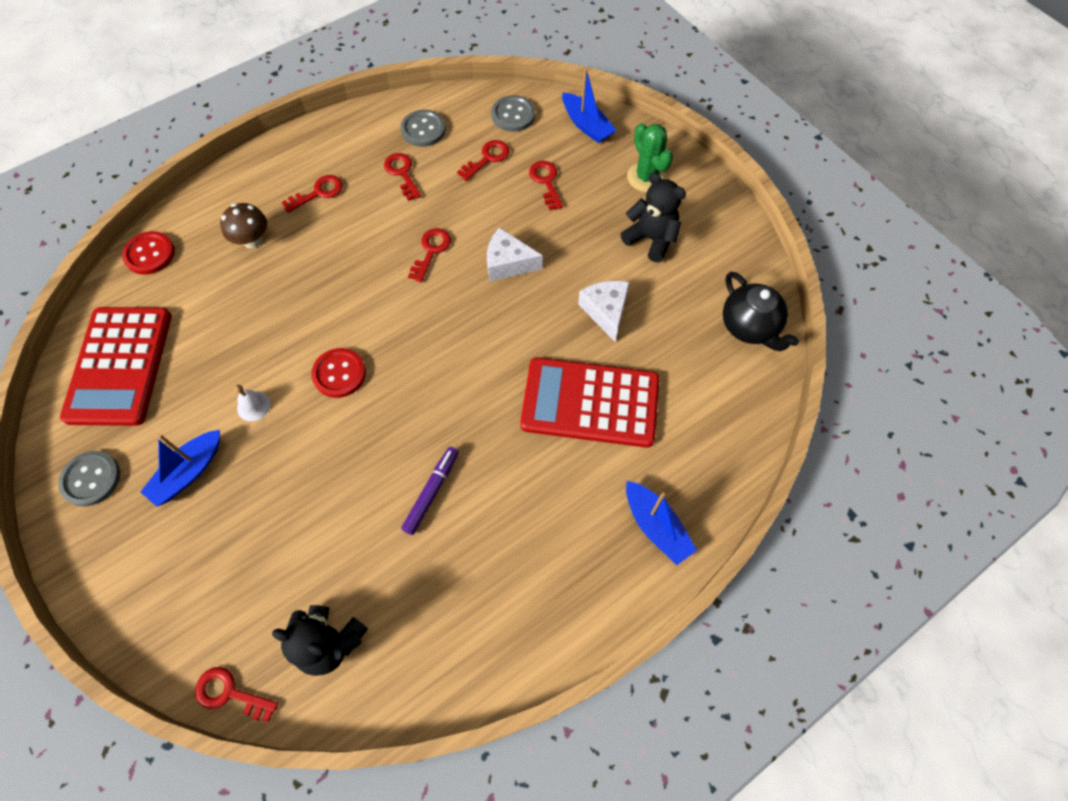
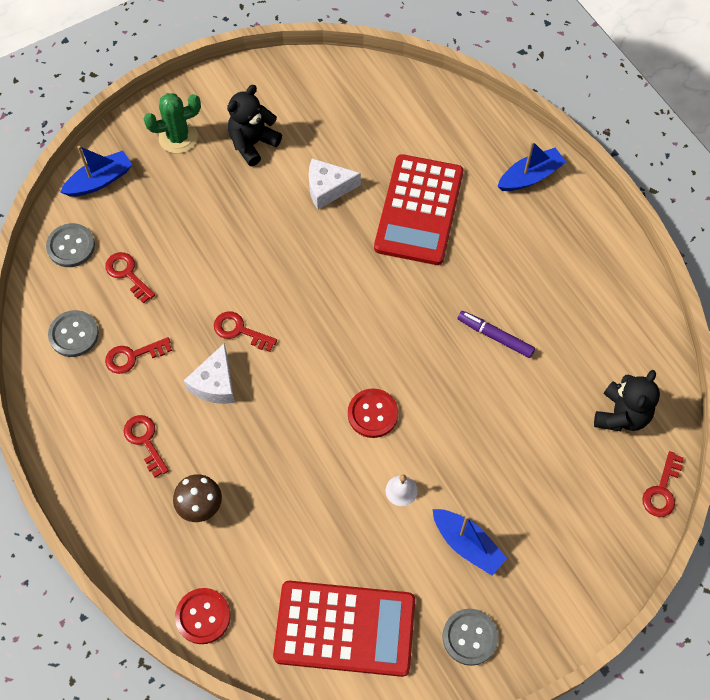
camera: 85 degrees left, 0 degrees up
(508, 263) = (264, 263): white cheese -> white cheese (215, 383)
(546, 182) = (169, 223): red key -> none
(750, 327) = (356, 84): black teapot -> none

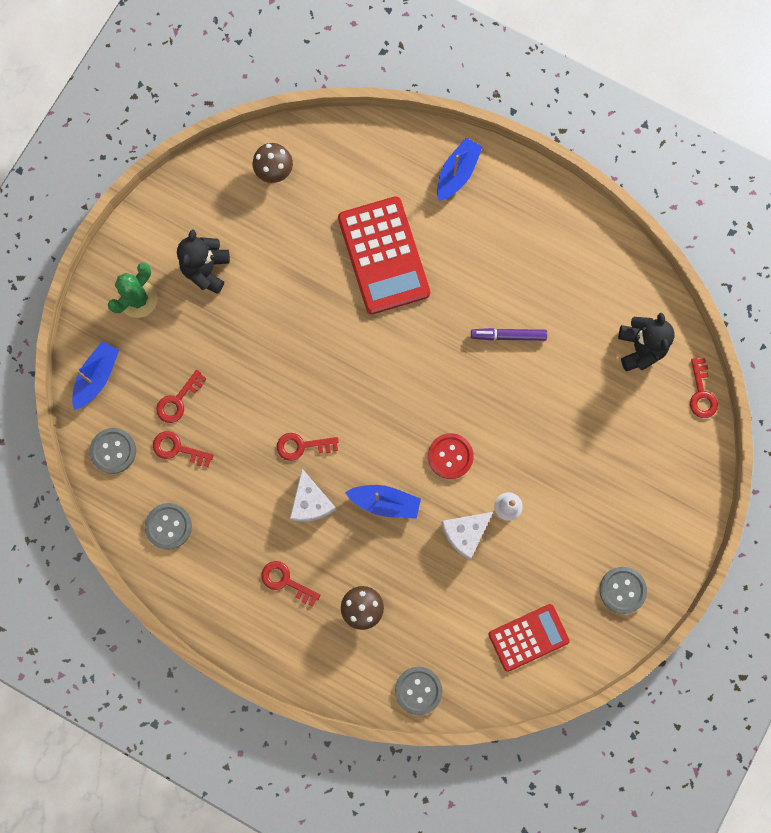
camera: 30 degrees left, 15 degrees up
(133, 356) = (229, 517): red key -> red key (178, 400)
(203, 616) = (418, 690): red button -> grey button
(328, 188) = (296, 277): white cheese -> white cheese (465, 533)
(344, 629) = (528, 637): red calculator -> red calculator, size x0.62
(364, 96) = (274, 171): none -> brown mushroom
(467, 544) = (581, 520): blue boat -> blue boat (385, 502)

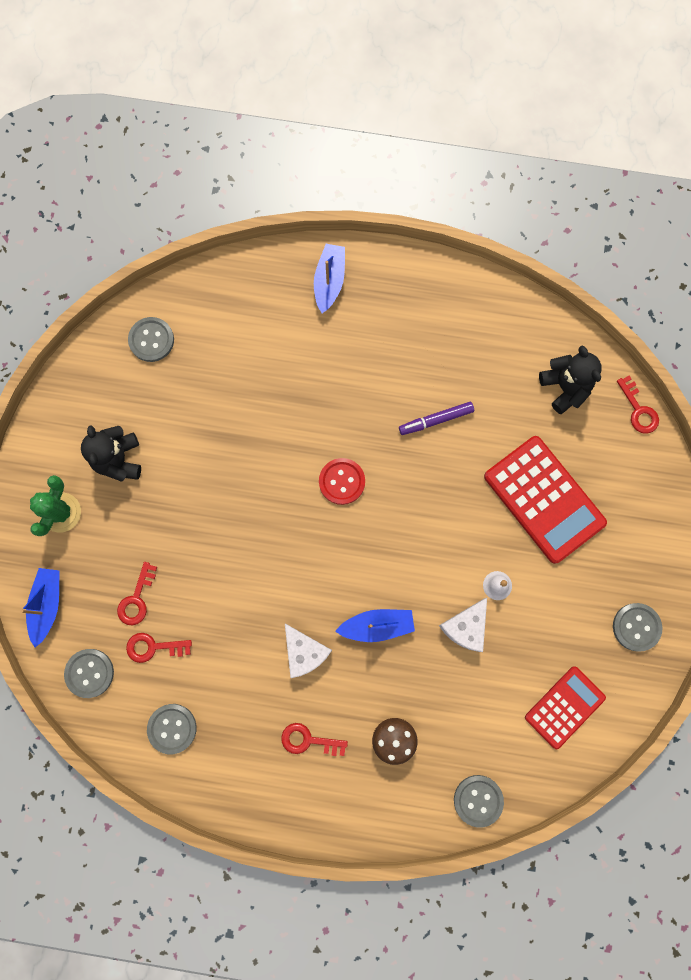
camera: 20 degrees left, 0 degrees up
(274, 171) = (151, 340): brown mushroom -> grey button
(302, 446) = (276, 599): red key -> none
(383, 256) = (287, 385): red calculator -> red calculator (544, 499)
(450, 456) = (423, 557): red button -> red button (342, 481)

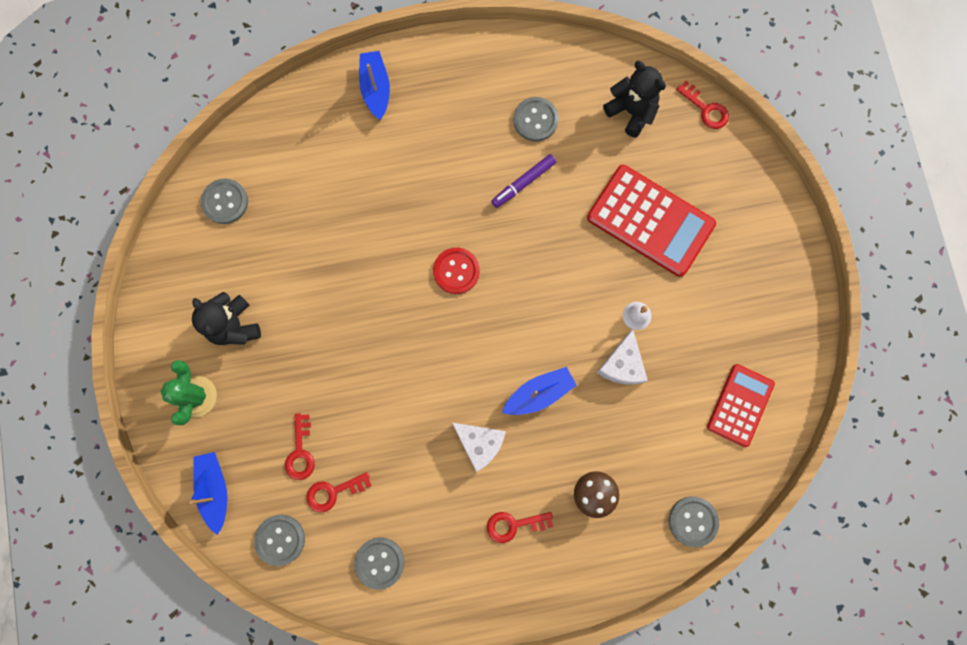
camera: 20 degrees left, 0 degrees up
(636, 627) = (777, 307): grey button -> grey button (535, 120)

